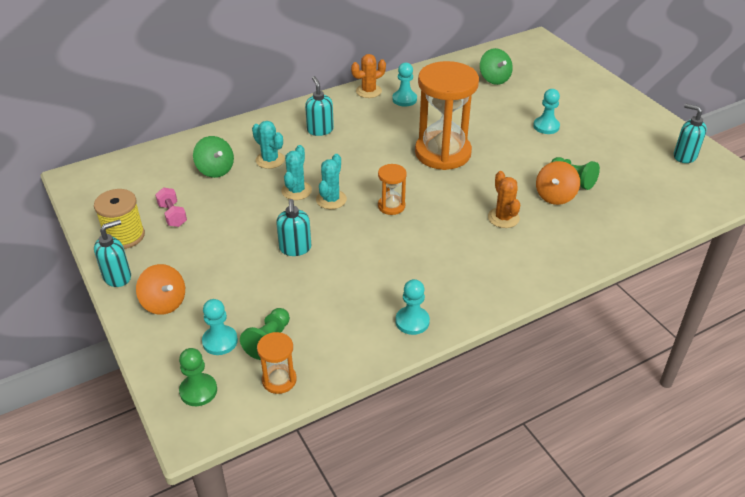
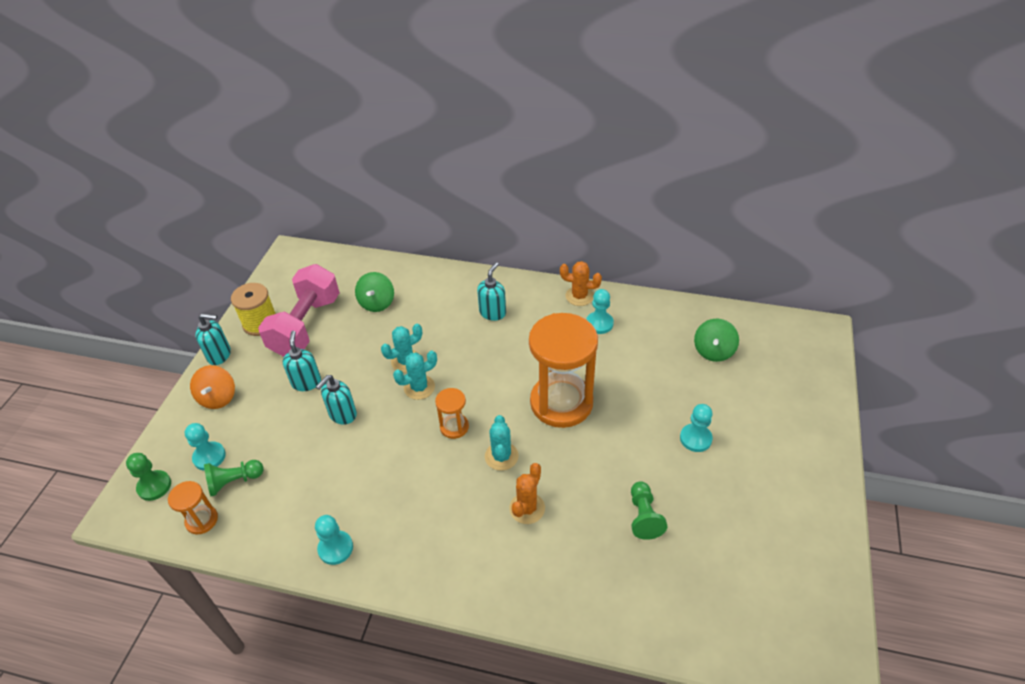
camera: 45 degrees right, 5 degrees up
(172, 215) = (306, 325): pink dumbbell -> pink dumbbell, size x2.32
(270, 160) = (423, 318): turquoise cactus -> turquoise cactus (501, 456)
(555, 196) = (602, 521): orange spinning top -> none
(684, 156) = (803, 578): turquoise soap dispenser -> turquoise soap dispenser (306, 382)

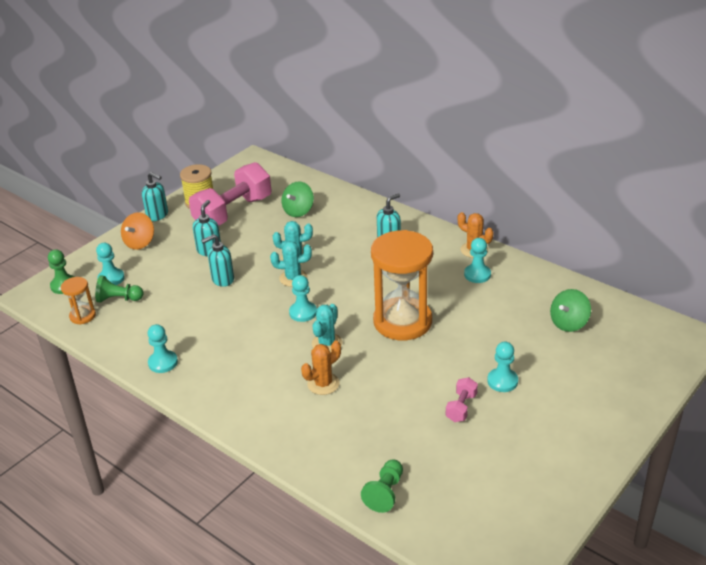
camera: 25 degrees right, 10 degrees down
(454, 427) = (303, 312): orange hourglass -> turquoise pawn
(644, 516) = (415, 420): green pawn -> green pawn (385, 493)
(677, 484) = (461, 407): none -> pink dumbbell

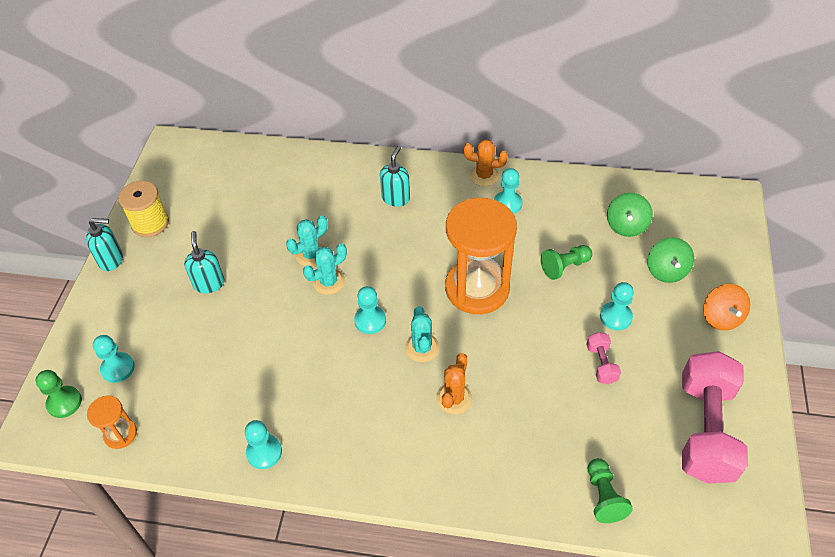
camera: 30 degrees left, 15 degrees up
(119, 299) = (148, 392): green pawn -> green pawn (565, 267)
(140, 243) = (117, 305): orange spinning top -> orange spinning top (721, 318)
(222, 279) = (252, 315): turquoise soap dispenser -> none
(233, 212) = (199, 223): pink dumbbell -> pink dumbbell (705, 430)
(298, 211) = (272, 194): green spinning top -> green spinning top (666, 271)

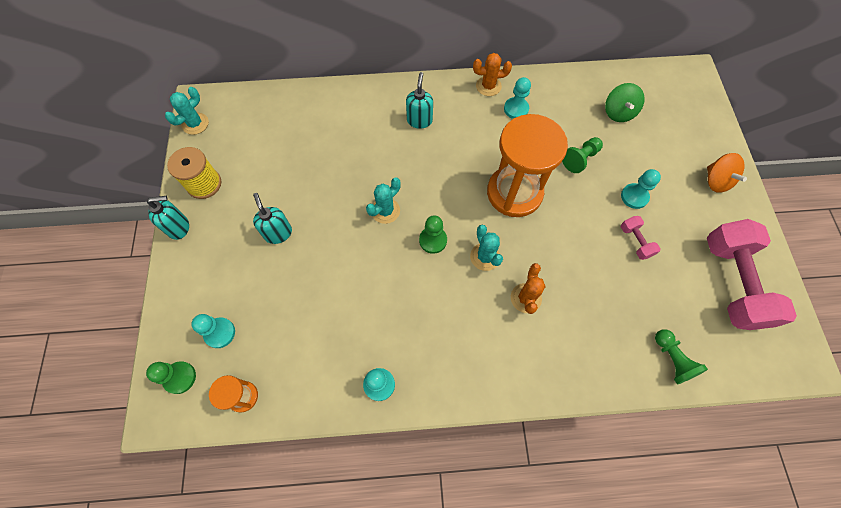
camera: 15 degrees left, 15 degrees up
(311, 255) = (362, 188): turquoise cactus -> turquoise cactus (195, 124)
(370, 320) = (433, 240): turquoise pawn -> green pawn
(666, 271) = (662, 147): green spinning top -> none

